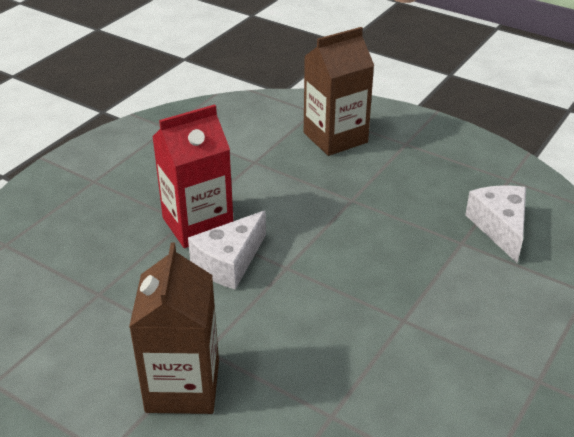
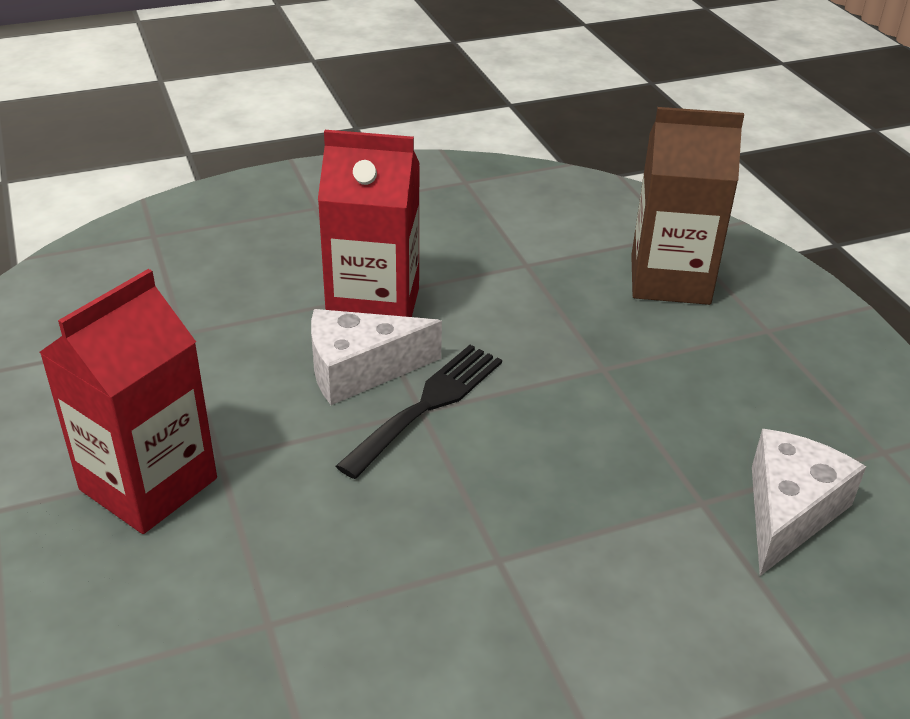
camera: 35 degrees right, 0 degrees up
(182, 386) = (148, 484): brown carton -> red carton
(286, 262) = (428, 404): none -> black fork

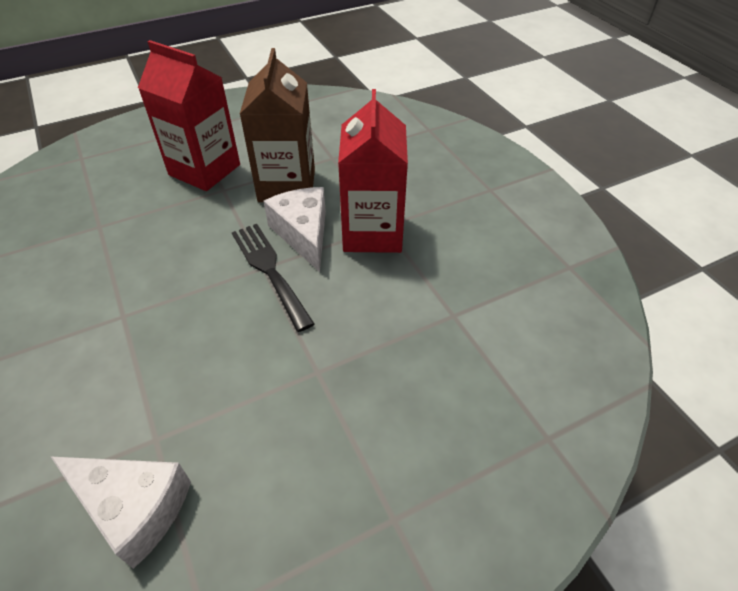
camera: 85 degrees right, 10 degrees up
(428, 404) = (269, 270): black fork -> black fork turned 150 degrees counterclockwise
(670, 279) = (461, 428): brown carton -> brown carton (287, 185)

